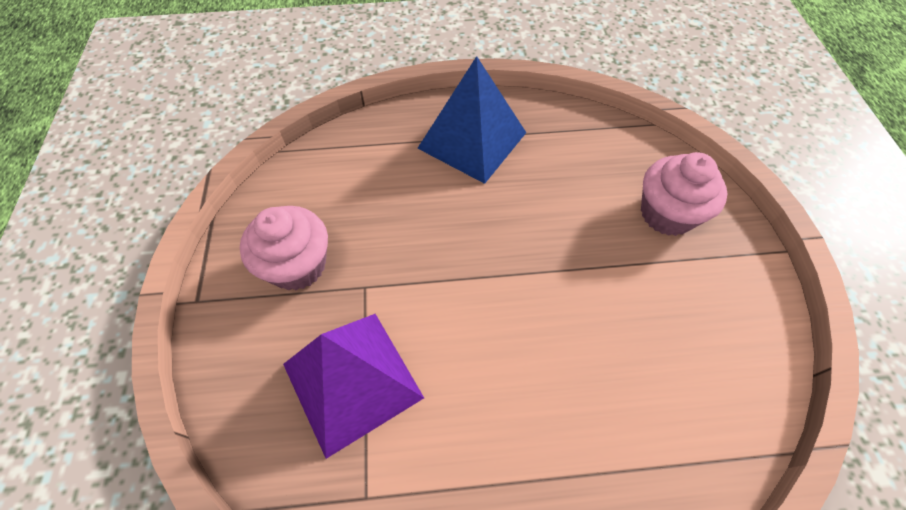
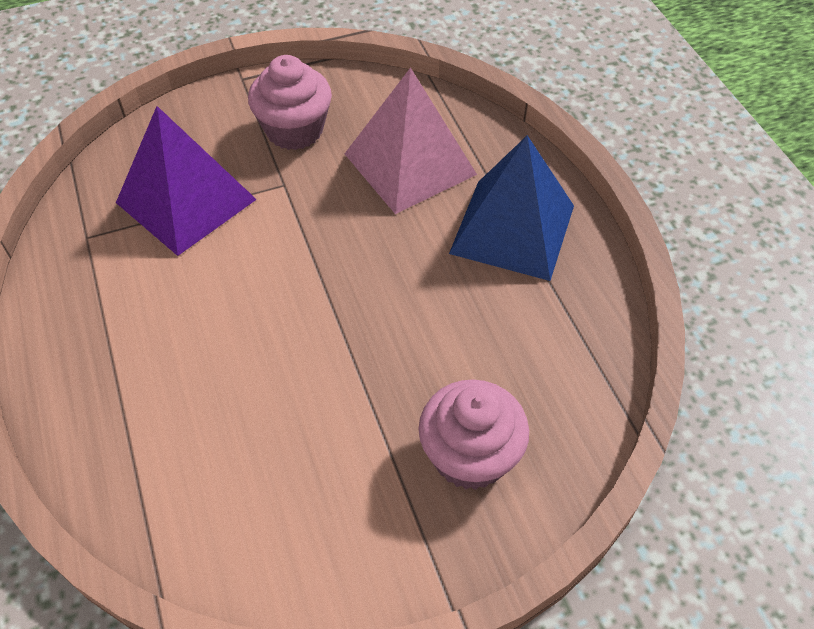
camera: 75 degrees right, 5 degrees down
(379, 187) = (409, 164): none -> pink pyramid

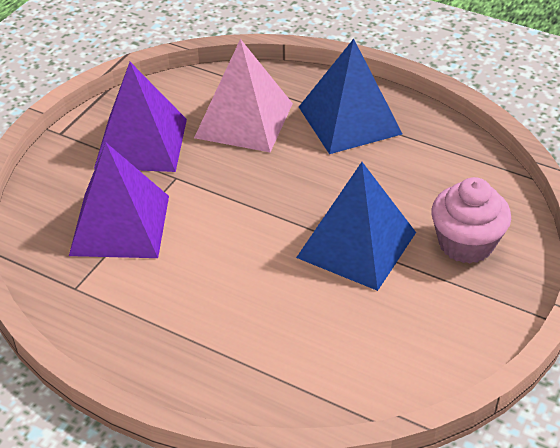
camera: 40 degrees left, 10 degrees down
(294, 130) = (141, 143): pink cupcake -> purple pyramid
(360, 372) = (356, 244): none -> blue pyramid

